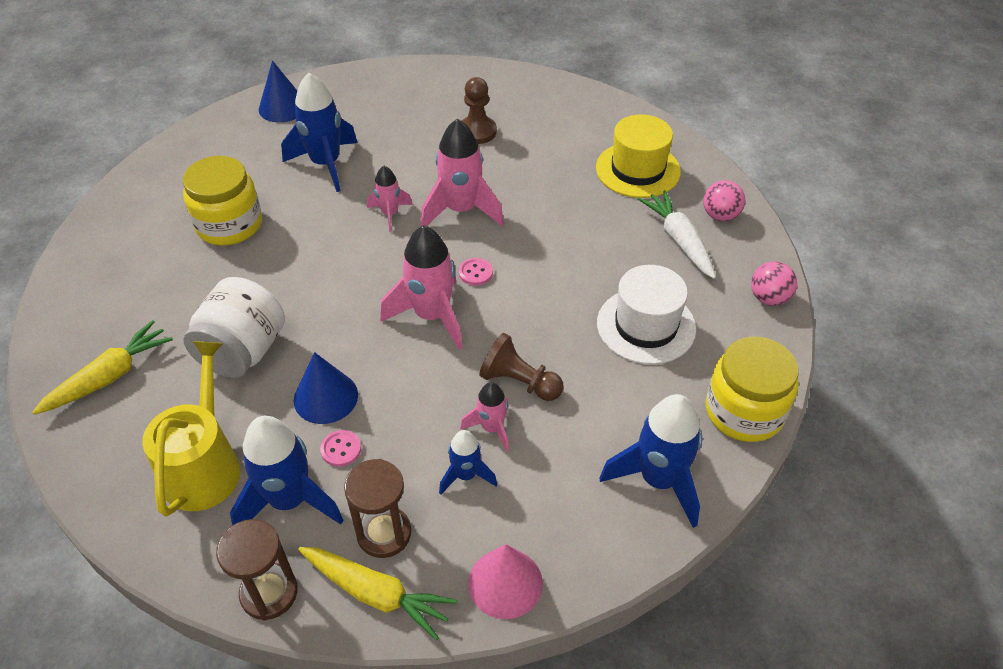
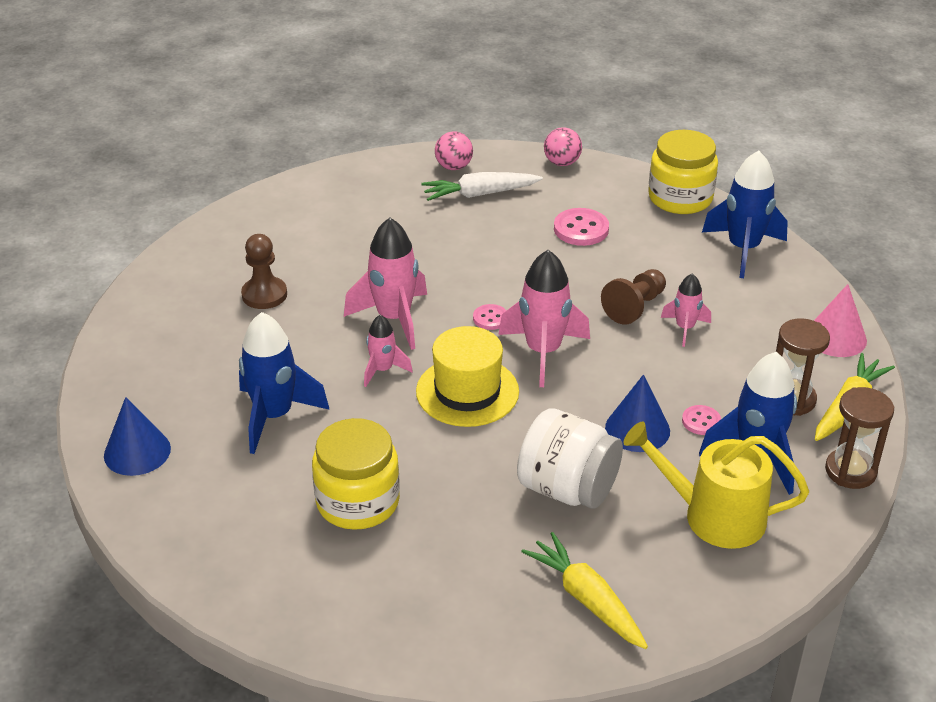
camera: 80 degrees left, 10 degrees down
(466, 475) = (734, 348): blue rocket -> none
(638, 170) = (372, 200): yellow hat -> yellow hat (467, 391)
(646, 326) = (581, 229): white hat -> pink button

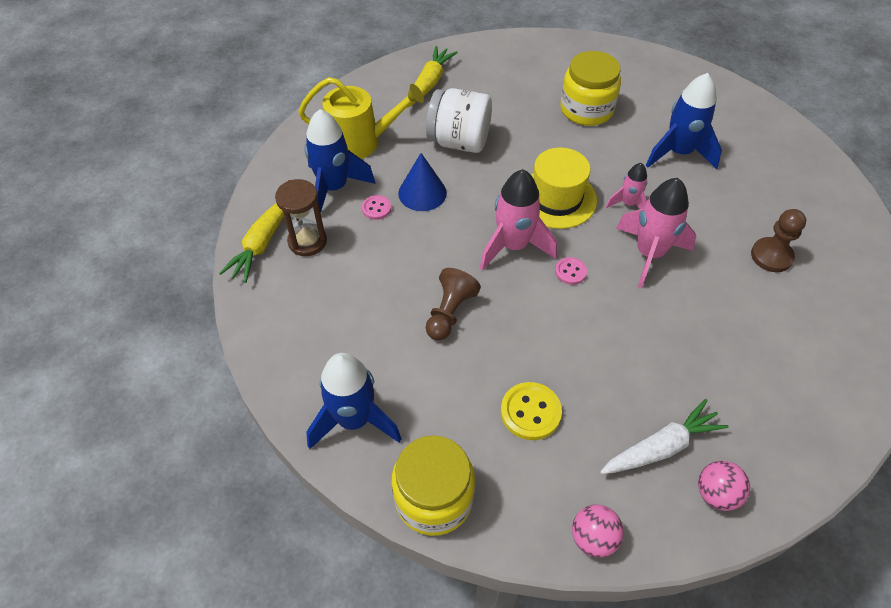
camera: 165 degrees right, 15 degrees up
(137, 452) = (744, 113): blue cone -> none
(581, 229) = (530, 412): pink button -> yellow button
(586, 599) = (429, 83): yellow carrot -> yellow carrot turned 105 degrees counterclockwise
(685, 328) = (400, 297): pink rocket -> none
(836, 337) = (265, 315): pink cone -> none
(850, 471) = (266, 190): brown hourglass -> none

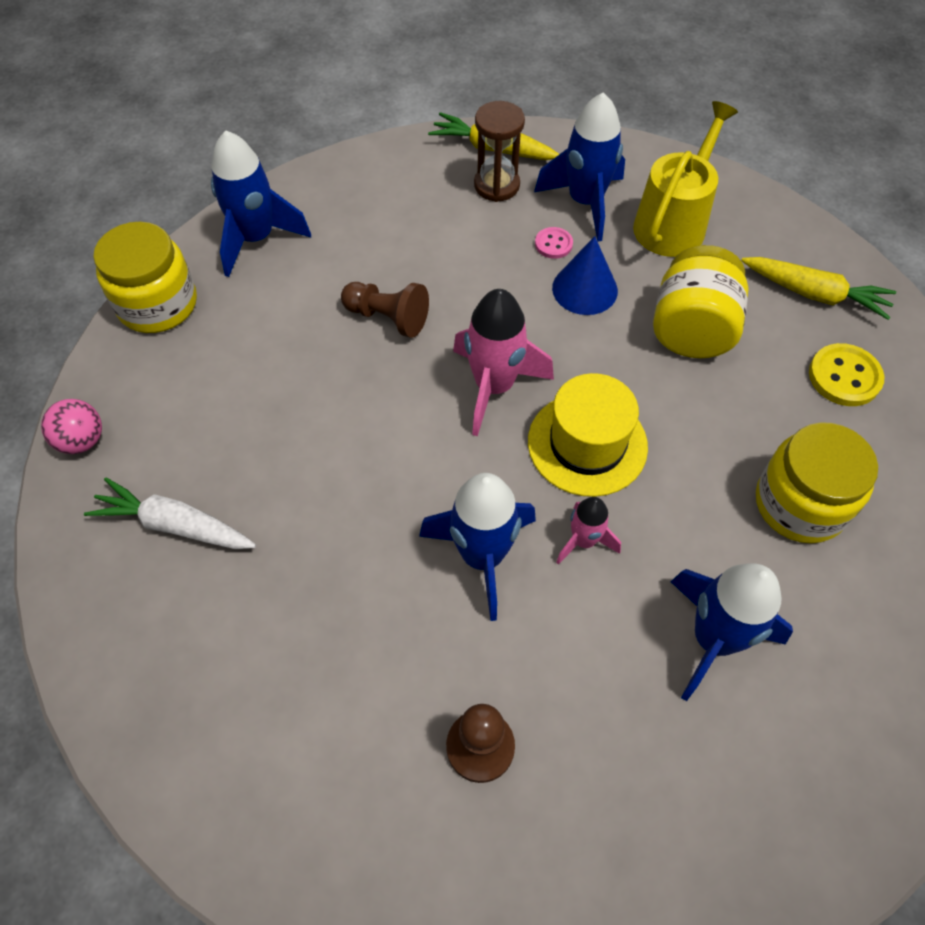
camera: 90 degrees right, 5 degrees up
(360, 142) = (673, 223): yellow watering can -> yellow watering can turned 150 degrees counterclockwise
(459, 141) = (691, 329): white jar -> yellow jar
(530, 412) = (242, 392): yellow button -> yellow button (844, 377)
(570, 272) = (449, 450): pink button -> none
(649, 254) = (482, 556): pink rocket -> blue rocket
(661, 447) = (174, 525): white carrot -> white carrot turned 135 degrees clockwise
(716, 494) = (102, 576): pink ball -> none

